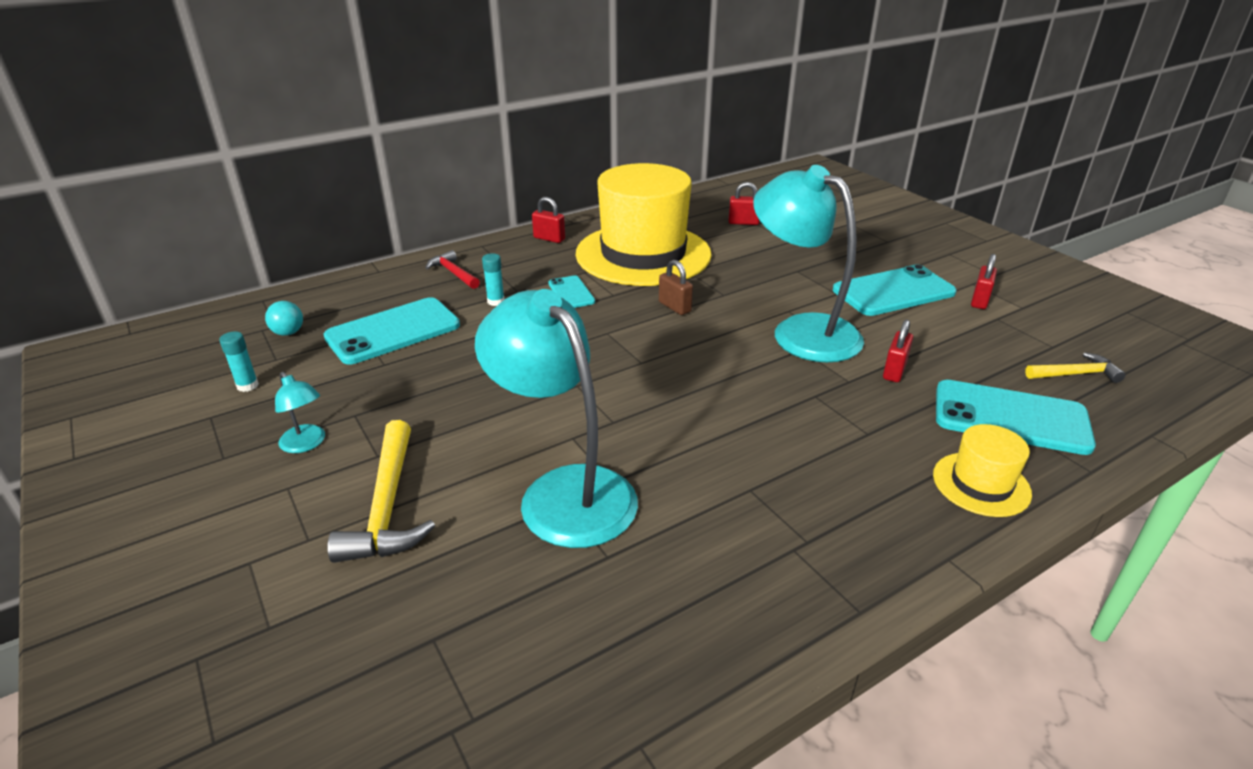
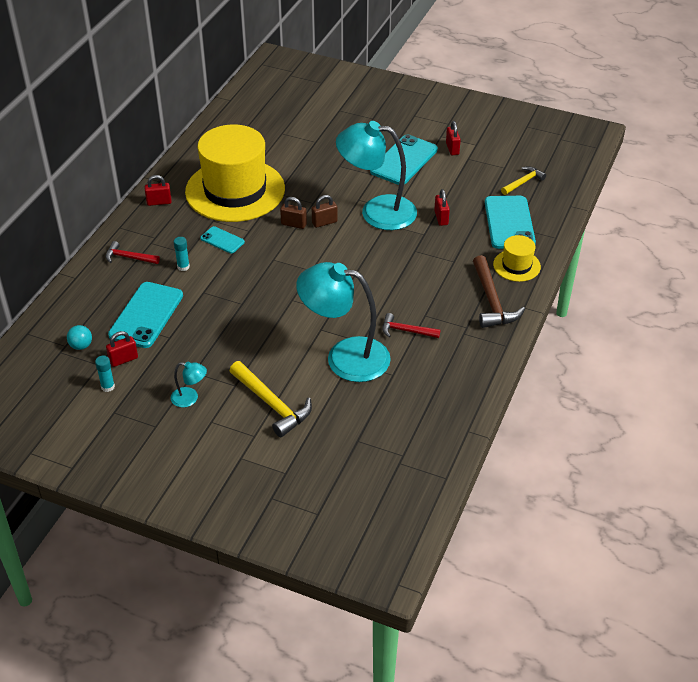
camera: 35 degrees left, 10 degrees up
(696, 498) = (406, 331): none -> red hammer
(716, 318) = (324, 222): none -> brown padlock
(743, 222) = (273, 136): red padlock -> red padlock (123, 360)
(890, 520) = (492, 301): none -> brown hammer
(1010, 417) = (509, 223): turquoise phone -> turquoise phone turned 75 degrees counterclockwise

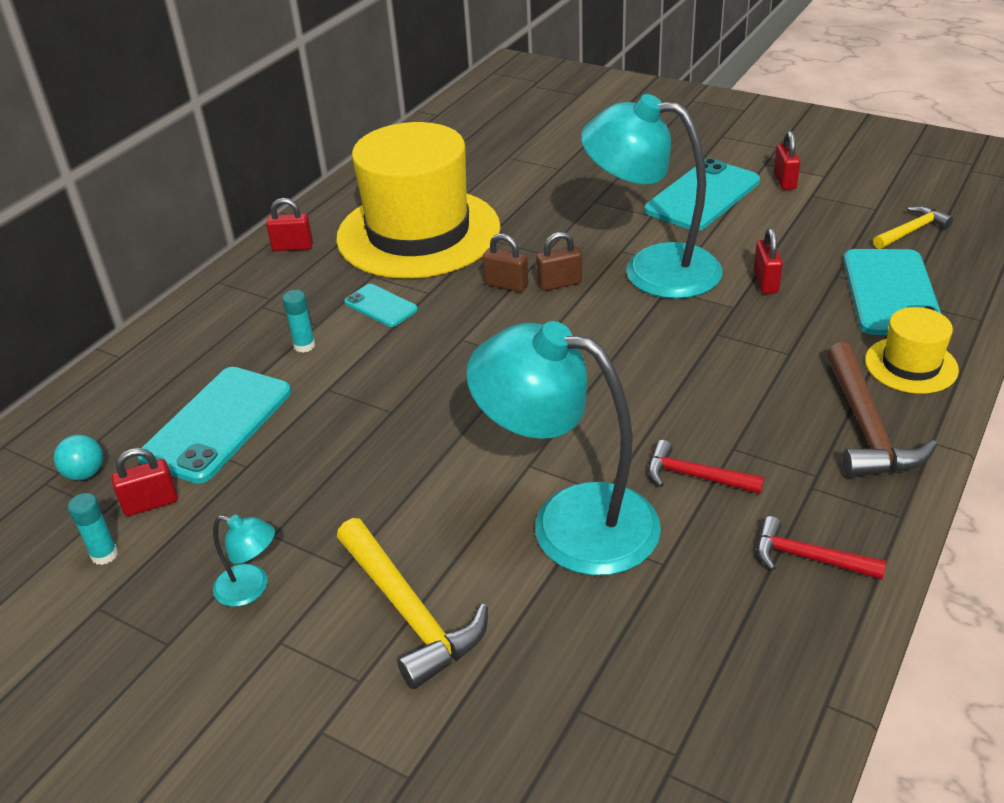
camera: 10 degrees right, 5 degrees down
(128, 257) = (218, 328): red hammer -> red hammer (808, 557)

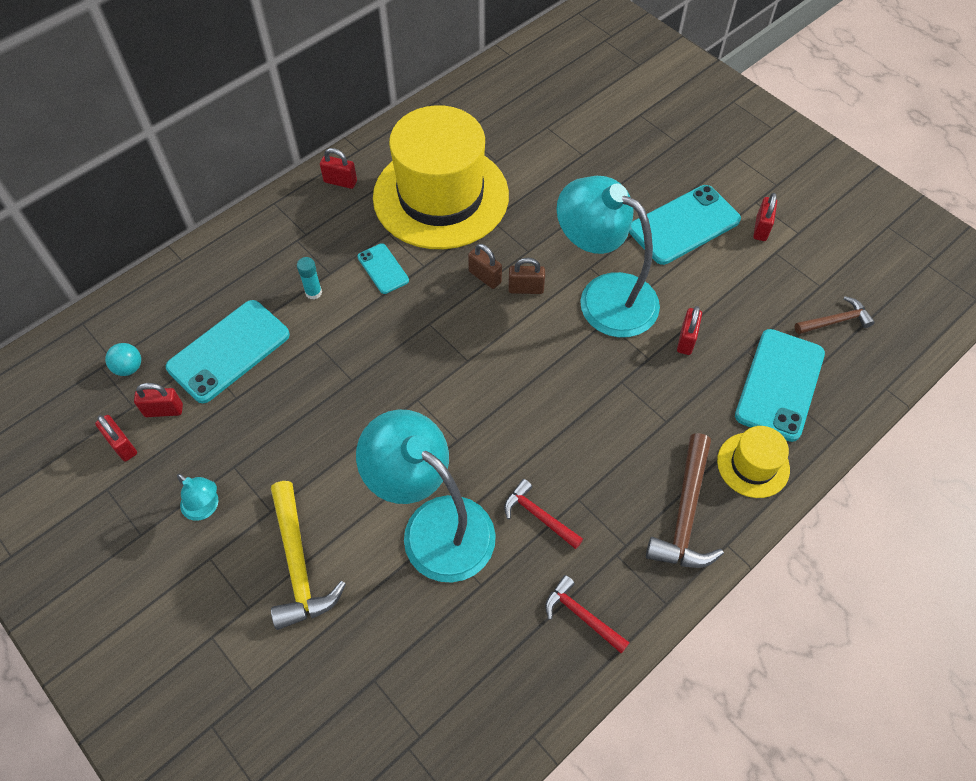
camera: 15 degrees right, 20 degrees up
(104, 554) = (122, 445): turquoise glue stick -> red padlock
(912, 231) = (835, 321): yellow hammer -> brown hammer

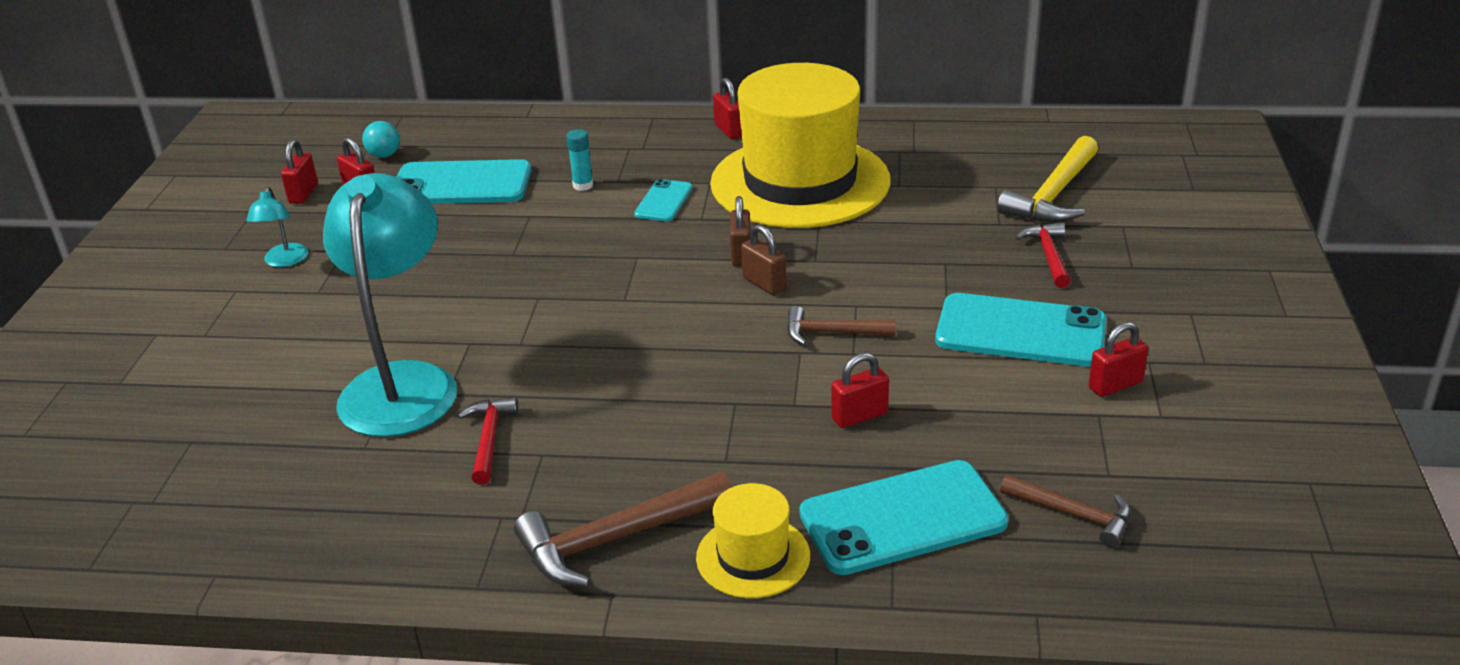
camera: 50 degrees right, 25 degrees down
(298, 565) = (275, 336): yellow hammer -> yellow hammer (1053, 195)
(581, 615) = (396, 532): red hammer -> red hammer (1048, 255)
(604, 296) = (831, 333): turquoise lamp -> brown hammer

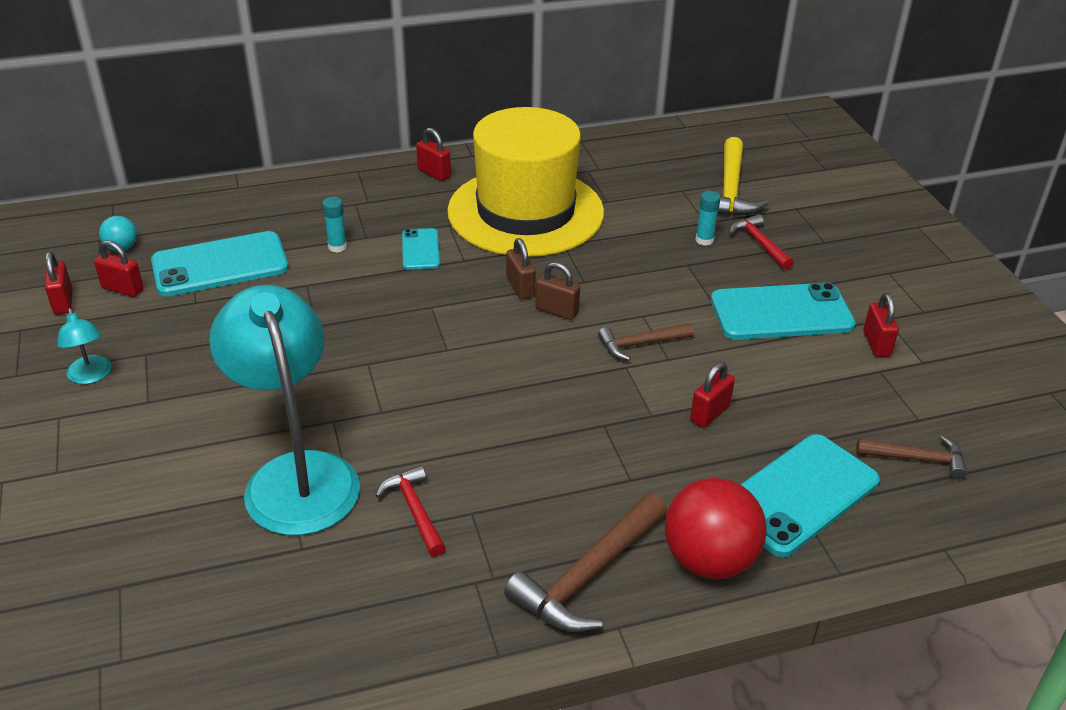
camera: 25 degrees left, 5 degrees up
(753, 557) = (709, 560): yellow hat -> red ball
(983, 241) = (704, 240): none -> turquoise glue stick
(1115, 385) = (876, 344): red padlock -> red padlock turned 45 degrees counterclockwise

